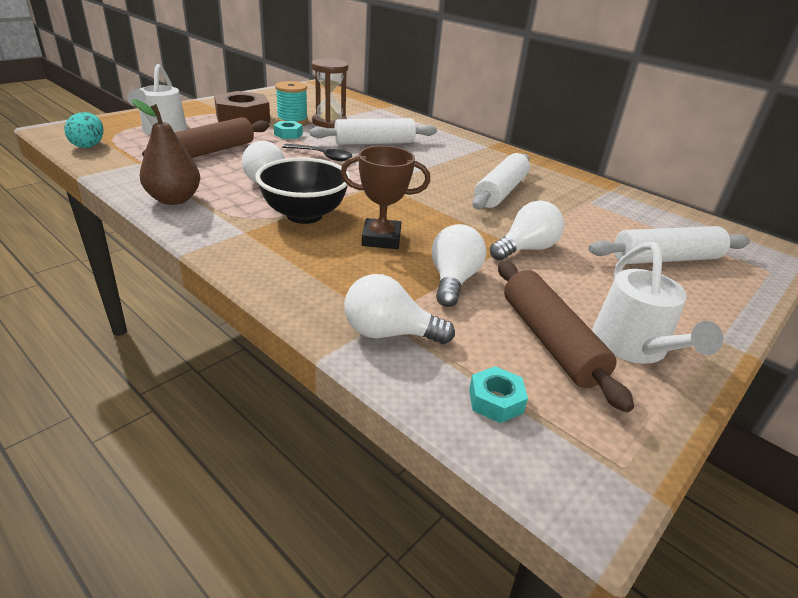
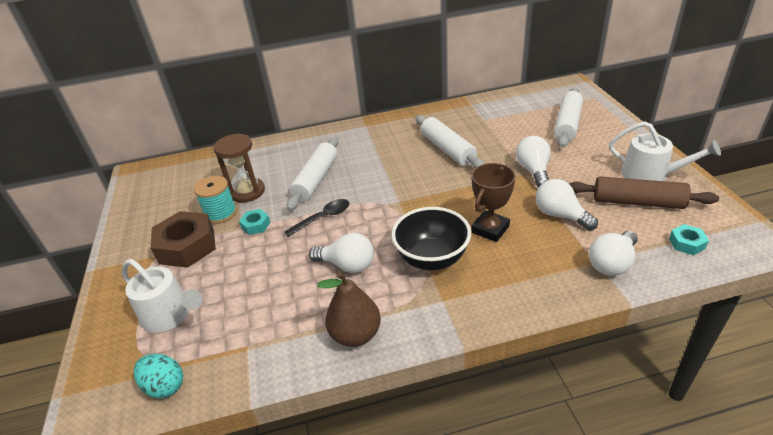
camera: 50 degrees left, 5 degrees up
(212, 151) = (258, 286): brown rolling pin -> none

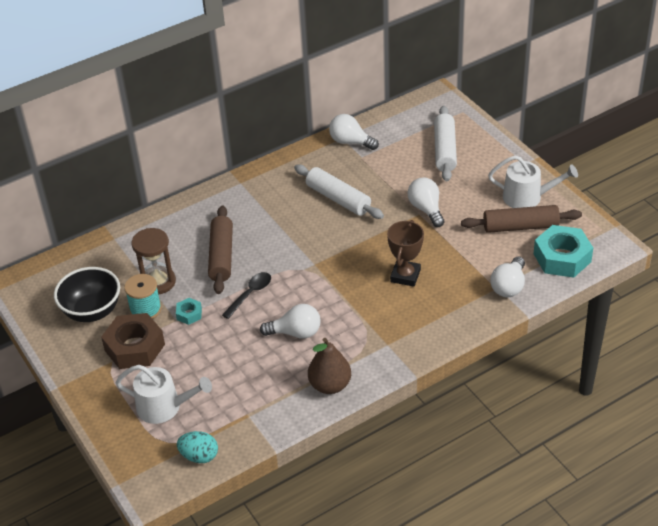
camera: 20 degrees left, 5 degrees up
(316, 180) = (221, 256): white rolling pin -> brown rolling pin
(432, 258) = (365, 312): black bowl -> black bowl (92, 311)
(560, 215) = (460, 251): white light bulb -> white light bulb (350, 142)
(686, 243) = (562, 258): turquoise nut -> turquoise nut, size x2.11

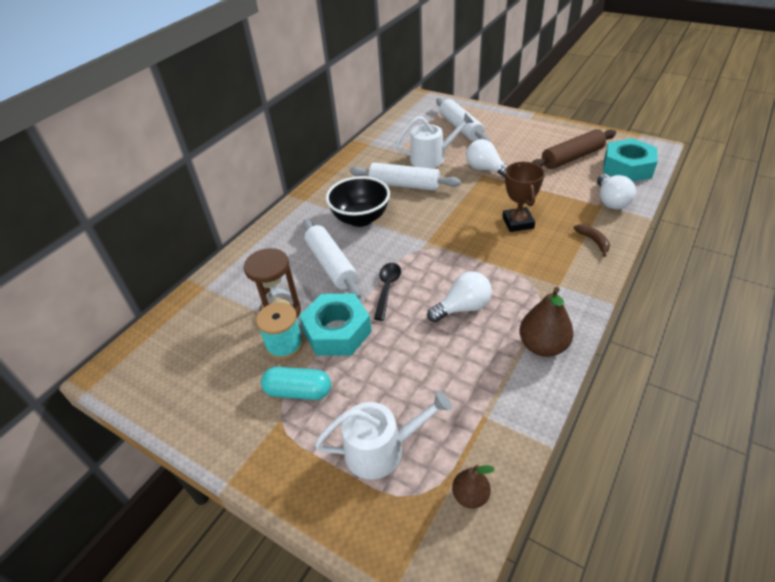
camera: 25 degrees left, 0 degrees up
(92, 311) = (222, 370): black bowl -> black bowl (360, 219)
(134, 347) = (298, 391): brown nut -> turquoise capsule
(189, 314) = (337, 331): turquoise nut -> turquoise nut, size x2.11
(199, 456) = (470, 496): turquoise egg -> brown pear
(221, 256) = (331, 265): brown rolling pin -> white rolling pin
(350, 142) = (379, 144): white light bulb -> none
(453, 318) = (593, 241): none -> brown banana
(527, 197) = (555, 138): white watering can -> white watering can (432, 158)

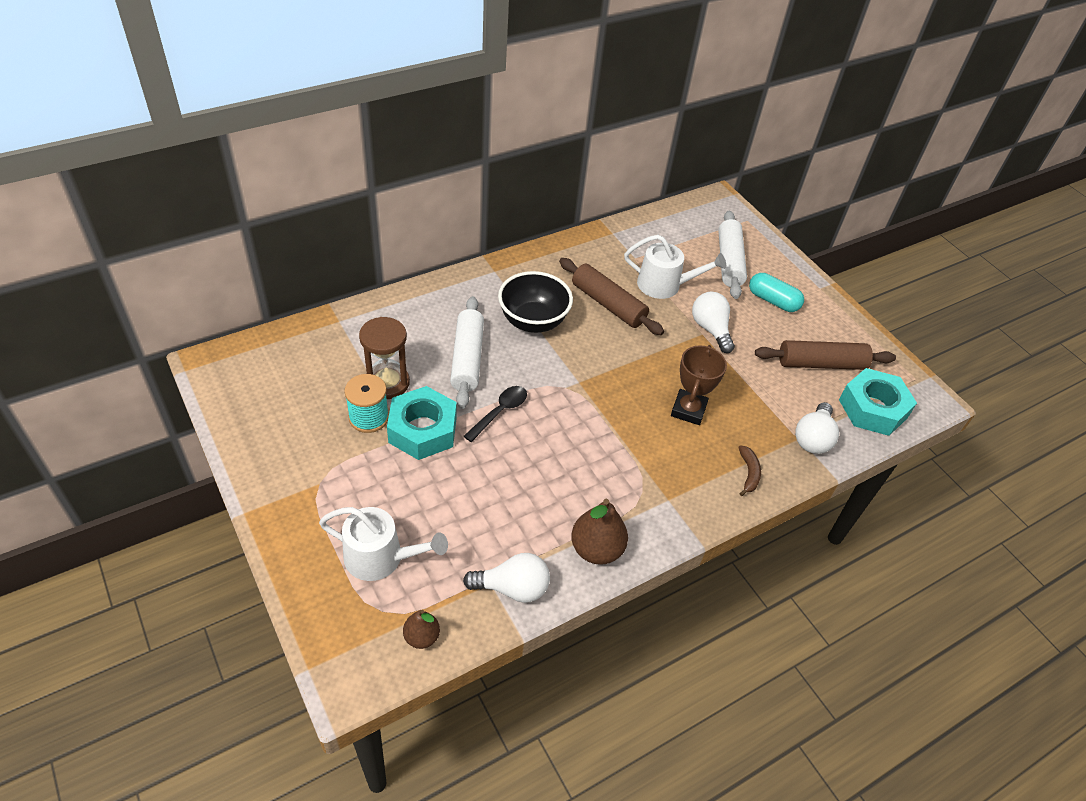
camera: 20 degrees right, 5 degrees up
(298, 391) = (350, 467): turquoise capsule -> turquoise capsule (773, 301)
(404, 185) = (608, 304): white rolling pin -> brown rolling pin
(463, 308) = (554, 470): white light bulb -> white light bulb (512, 588)

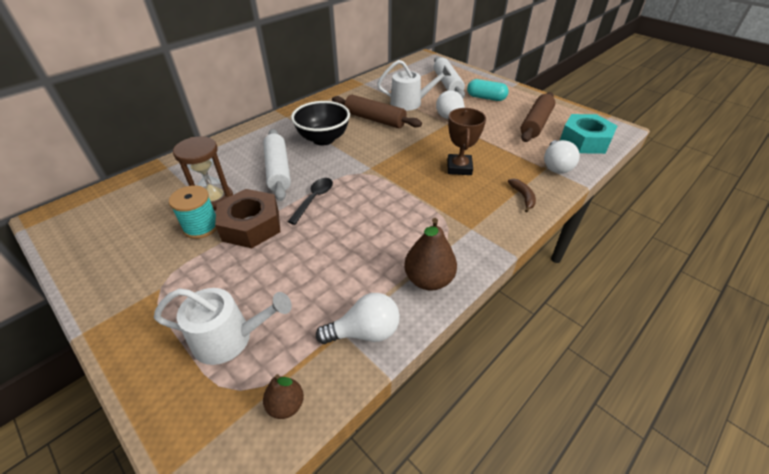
camera: 10 degrees left, 5 degrees down
(423, 430) = (251, 225): turquoise nut -> brown nut
(821, 364) = (536, 124): brown rolling pin -> brown rolling pin turned 45 degrees counterclockwise

